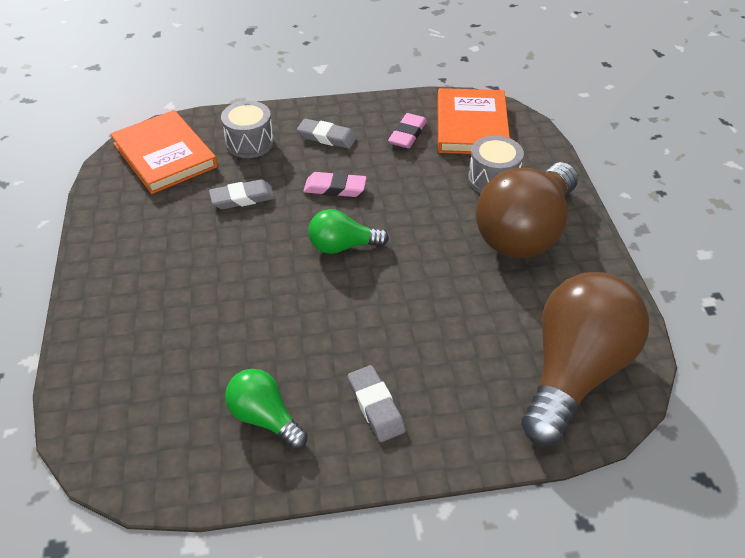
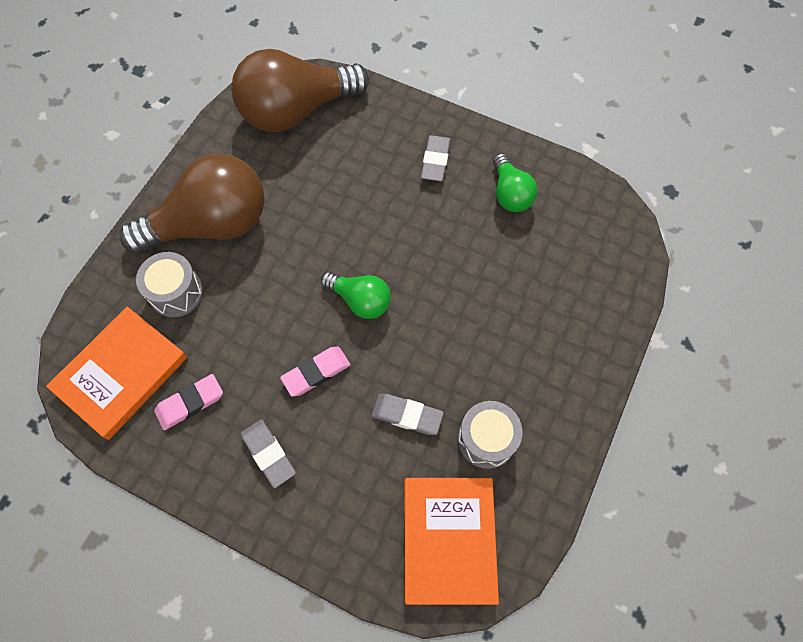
camera: 145 degrees left, 20 degrees up
(249, 143) = (350, 500): grey drum -> grey drum (486, 439)
(335, 188) = (316, 373): pink eraser -> pink eraser turned 75 degrees counterclockwise

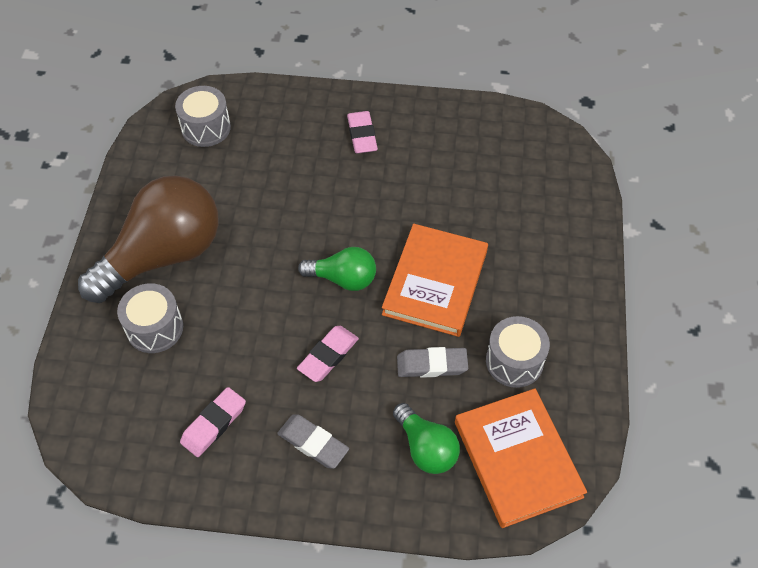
camera: 20 degrees left, 10 degrees down
(121, 373) = (130, 420): orange book -> orange book (435, 282)
(296, 110) = (206, 128): brown light bulb -> grey drum
(435, 161) = (362, 135): grey eraser -> pink eraser
(510, 193) = (444, 144): green light bulb -> green light bulb (426, 448)

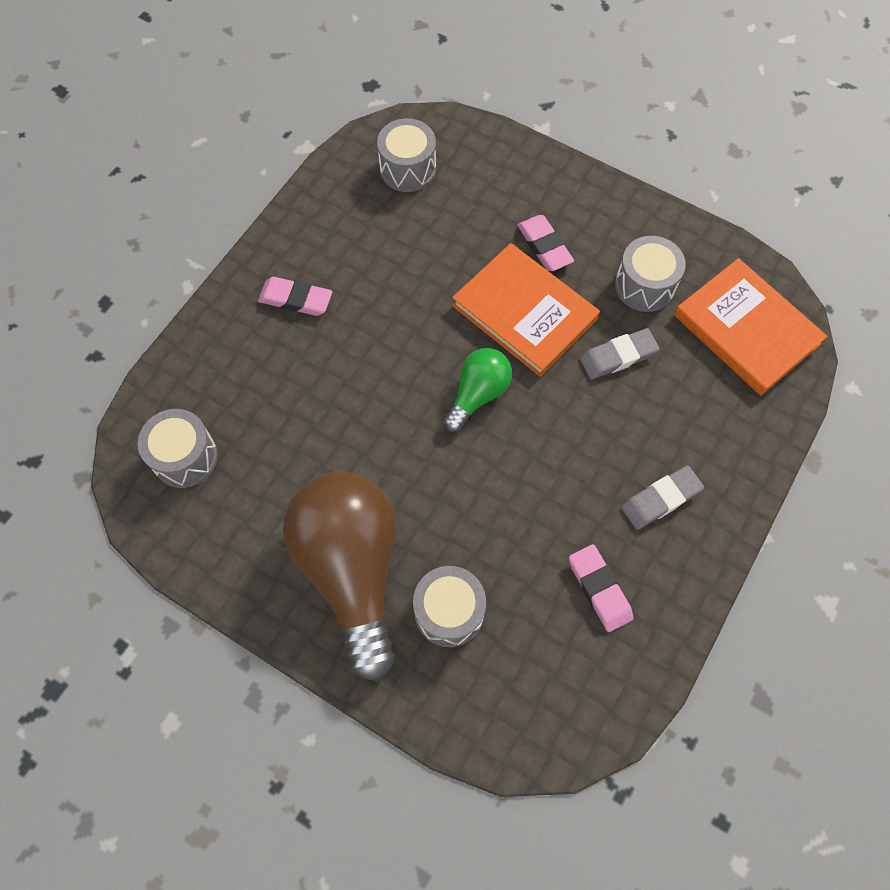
camera: 65 degrees left, 10 degrees up
(328, 356) = (566, 446): pink eraser -> pink eraser (544, 246)
(426, 448) = (705, 400): green light bulb -> none
(432, 365) = (618, 356): grey eraser -> grey eraser turned 45 degrees clockwise
(517, 459) = (746, 329): orange book -> orange book turned 45 degrees clockwise
(521, 155) = (408, 169): none -> grey drum

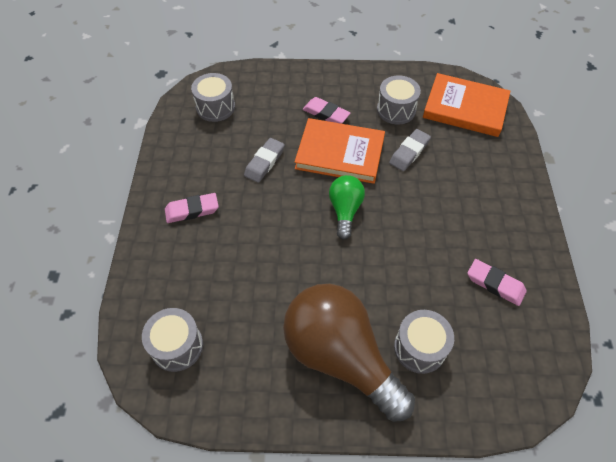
camera: 30 degrees left, 10 degrees down
(661, 499) = (489, 216): grey eraser -> grey eraser (264, 162)

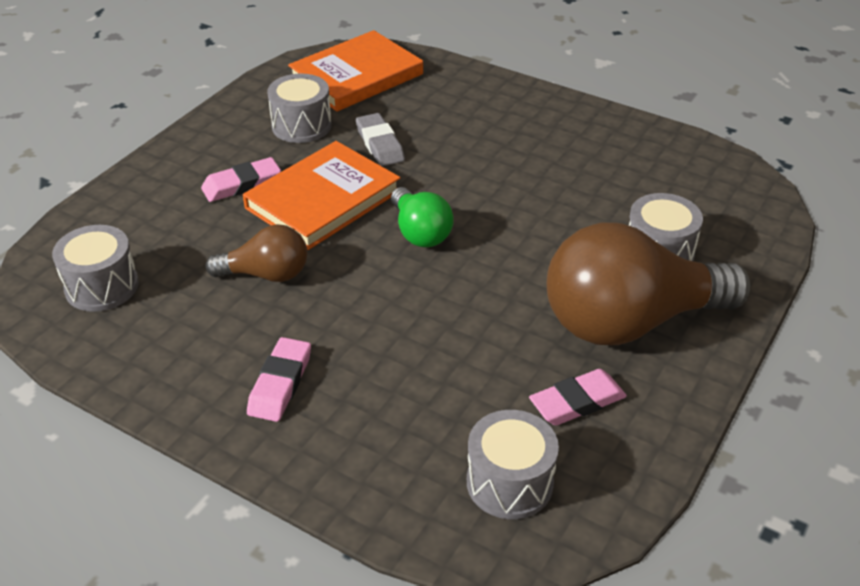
camera: 60 degrees left, 15 degrees down
(264, 162) = (266, 274): grey eraser -> brown light bulb
(345, 211) = (420, 232): green light bulb -> green light bulb turned 150 degrees counterclockwise
(495, 284) = (615, 164): pink eraser -> pink eraser (577, 402)

